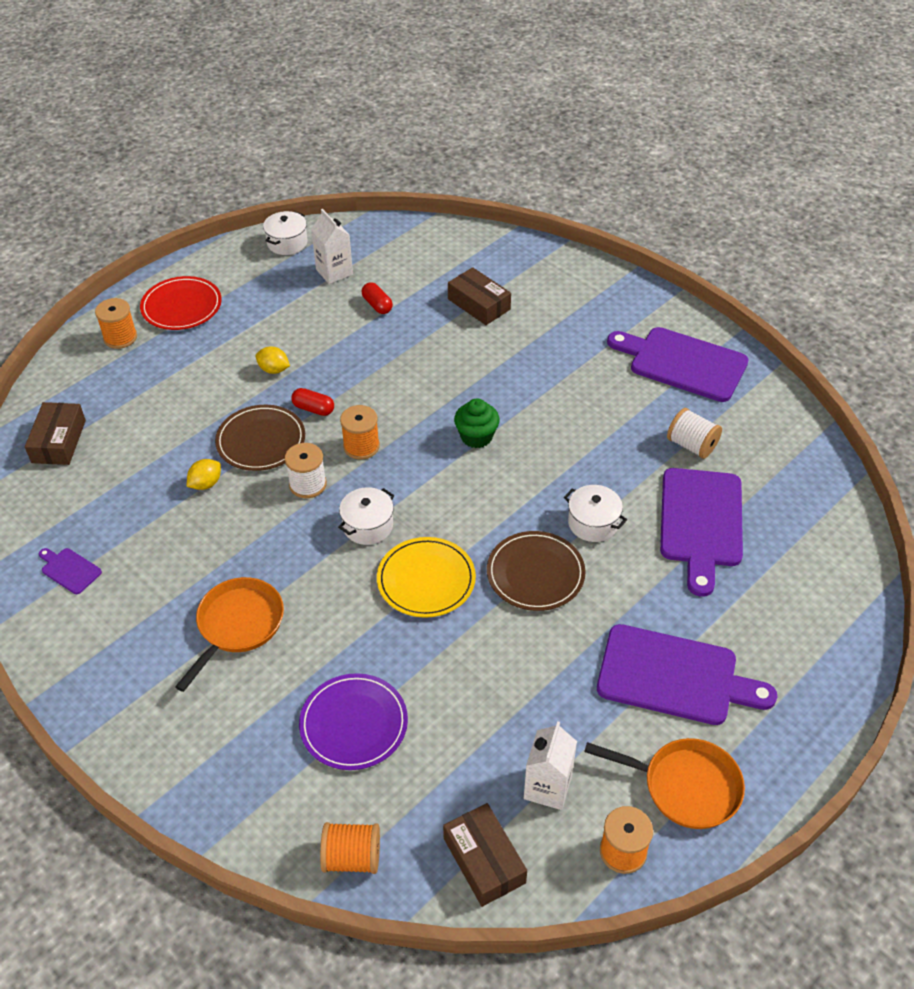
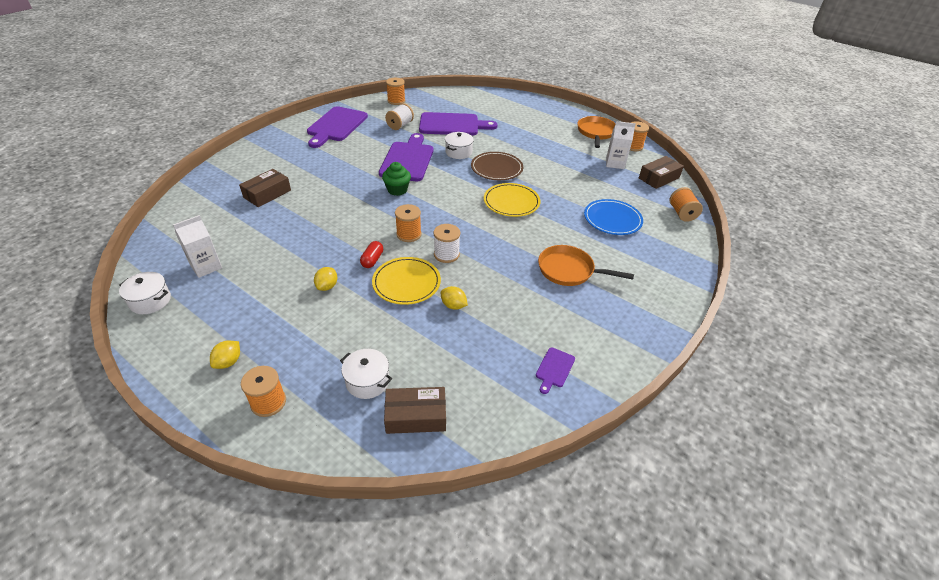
camera: 100 degrees left, 5 degrees down
(181, 306) = (228, 362): red plate -> yellow lemon
(261, 440) = (406, 282): brown plate -> yellow plate
(354, 724) = (612, 219): purple plate -> blue plate
(368, 526) = (477, 226): white pot -> white pot (367, 381)
(377, 305) = (257, 239): red capsule -> none
(674, 676) = (543, 133): purple cutting board -> purple cutting board (408, 160)
(795, 442) = (396, 101): none -> orange spool

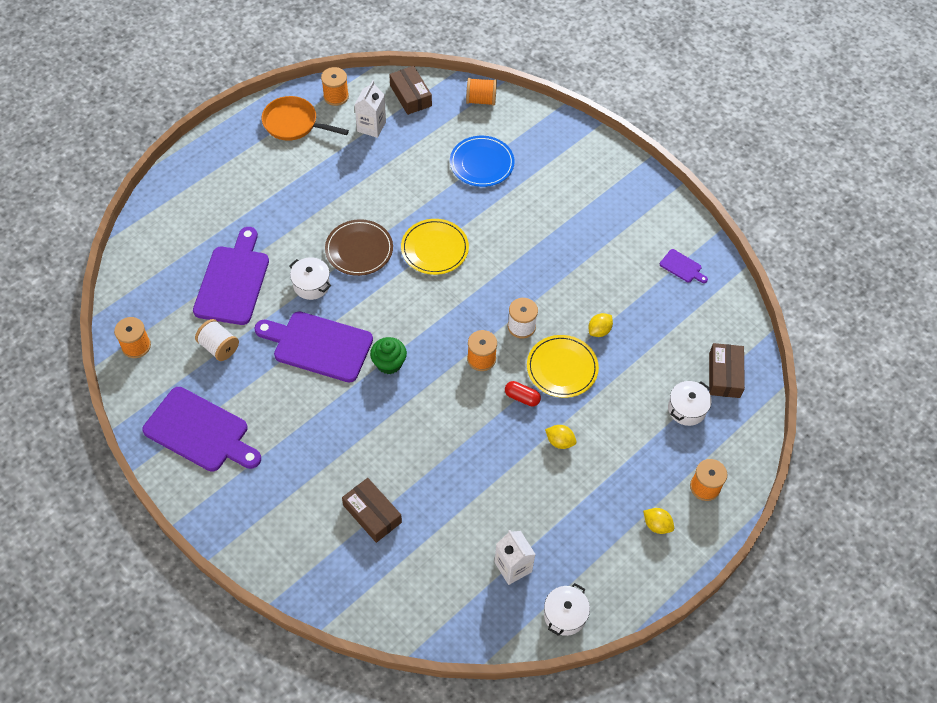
camera: 80 degrees left, 15 degrees up
(569, 270) = (559, 224): orange pan -> none

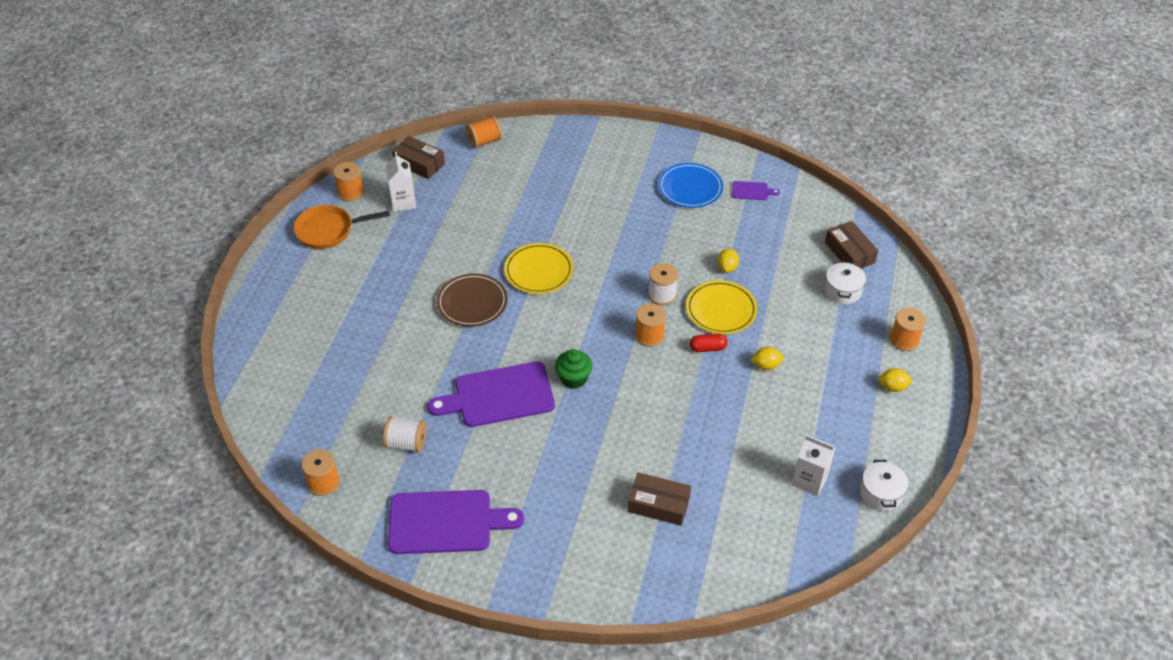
camera: 30 degrees left, 10 degrees down
(233, 281) = (375, 383): purple cutting board -> none
(311, 285) = (452, 350): white pot -> none
(482, 163) = (525, 188): blue plate -> blue plate (690, 188)

